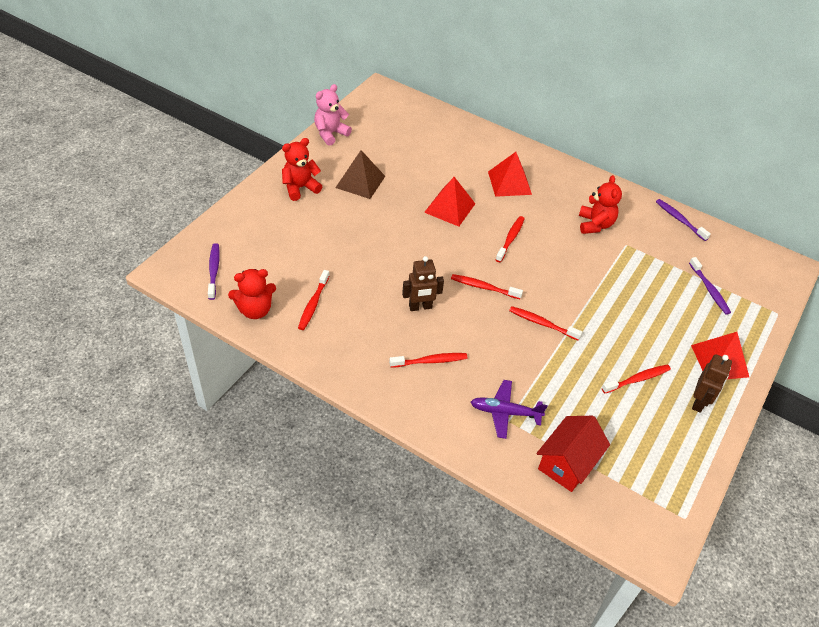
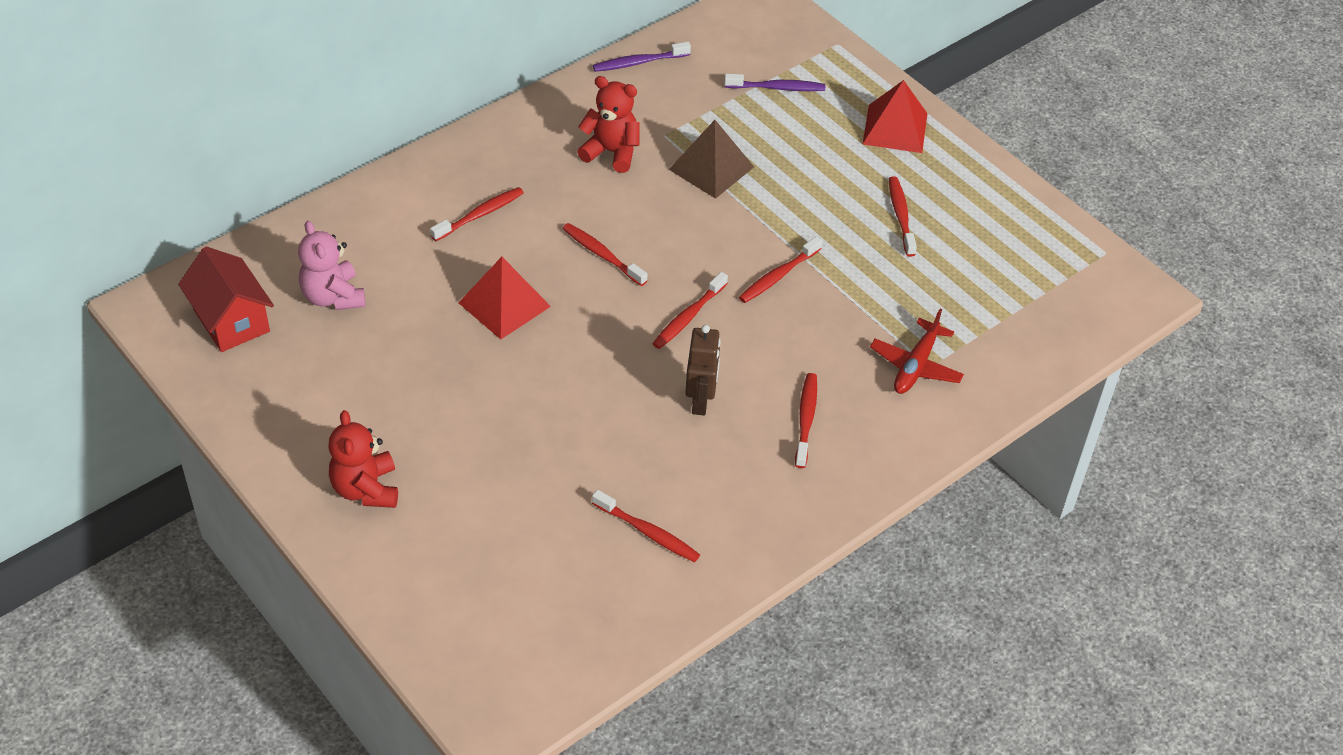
camera: 70 degrees left, 0 degrees up
(214, 271) = (523, 655): purple toothbrush -> none
(255, 310) = (633, 612): red teddy bear -> none
(330, 134) = (238, 411): pink teddy bear -> pink teddy bear (333, 297)
(360, 181) = (388, 402): brown pyramid -> brown pyramid (711, 168)
(505, 412) = (916, 366): purple plane -> red plane
(509, 183) = (479, 215): red pyramid -> red toothbrush
(567, 463) = (1008, 330): red house -> red house (231, 320)
(699, 402) = (951, 173): brown robot -> none

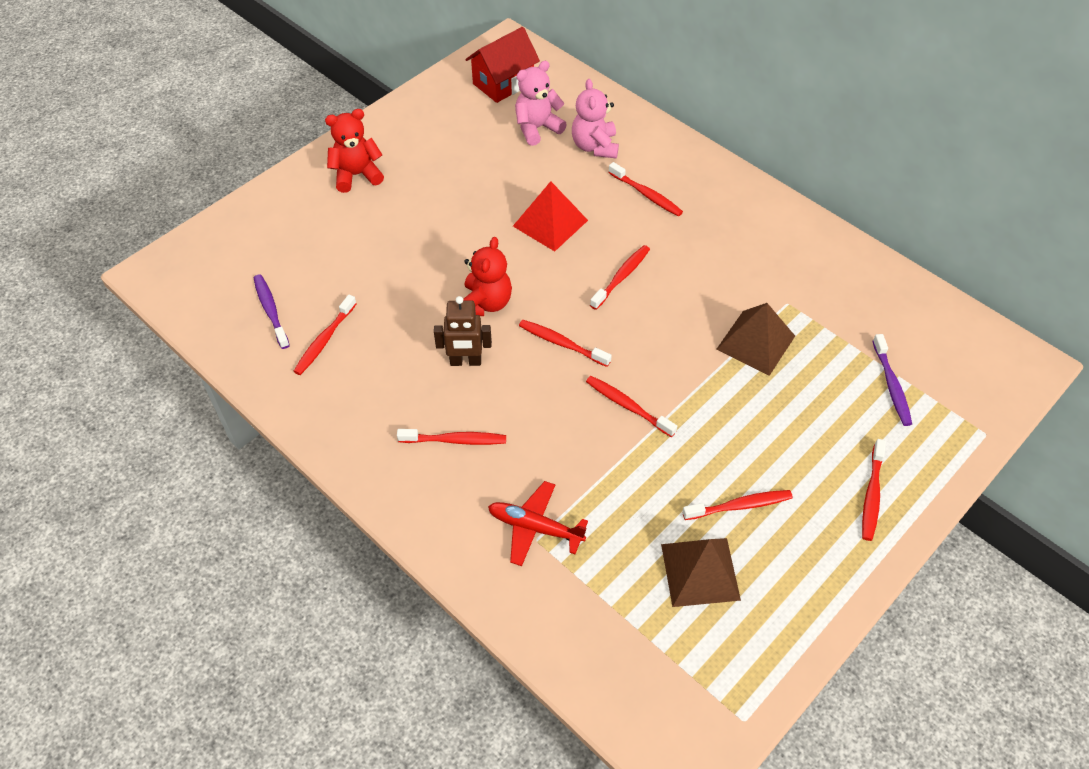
camera: 85 degrees right, 5 degrees up
(385, 247) = (595, 146): none -> pink teddy bear
(611, 152) = (750, 268): red teddy bear -> red teddy bear (485, 303)
(639, 62) = (880, 274): purple toothbrush -> purple toothbrush (271, 311)
(895, 128) = (872, 494): red pyramid -> red toothbrush
(967, 255) = (700, 571): none -> brown pyramid

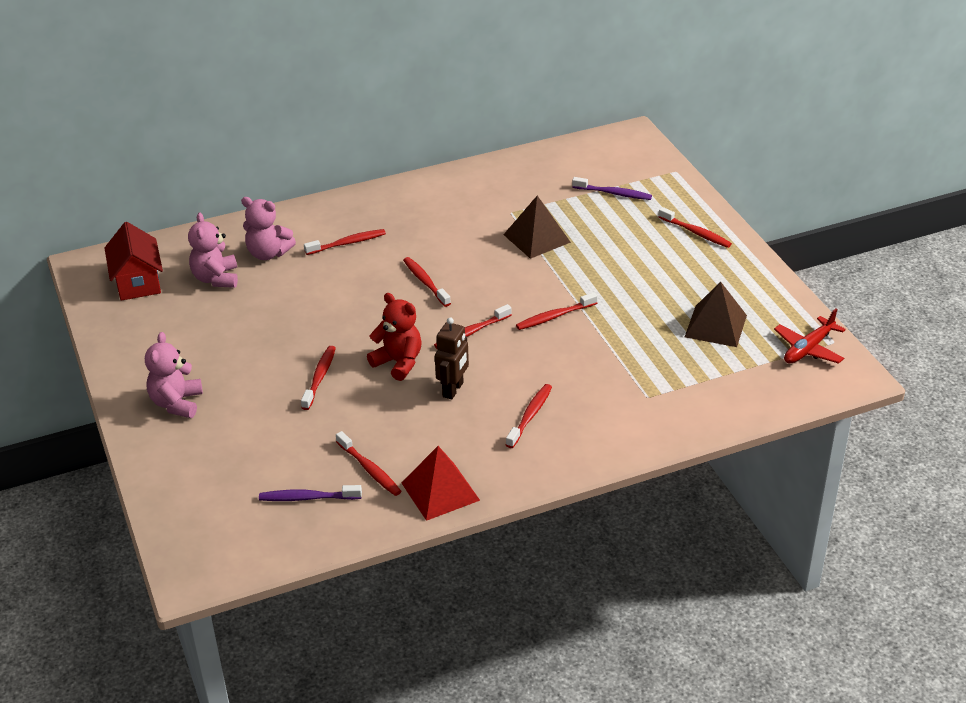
camera: 65 degrees left, 15 degrees down
(357, 175) = (177, 403): red teddy bear -> pink teddy bear
(535, 527) = (636, 394): red plane -> red plane (808, 349)
(550, 223) = (336, 303): red pyramid -> red pyramid (440, 491)
(739, 506) = (672, 291): red toothbrush -> red toothbrush (319, 378)

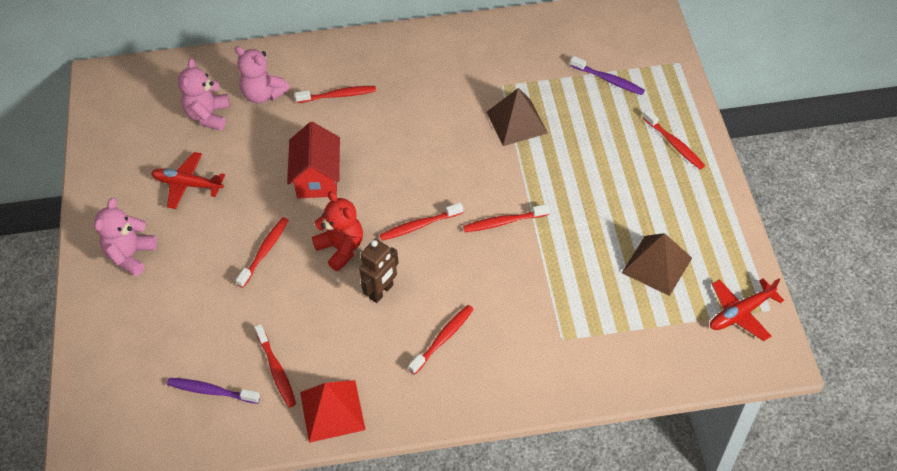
camera: 15 degrees right, 15 degrees up
(138, 282) = (139, 106): red house -> red house (317, 178)
(216, 337) = (187, 184): none -> red plane
(425, 282) = (395, 156): red toothbrush -> none

